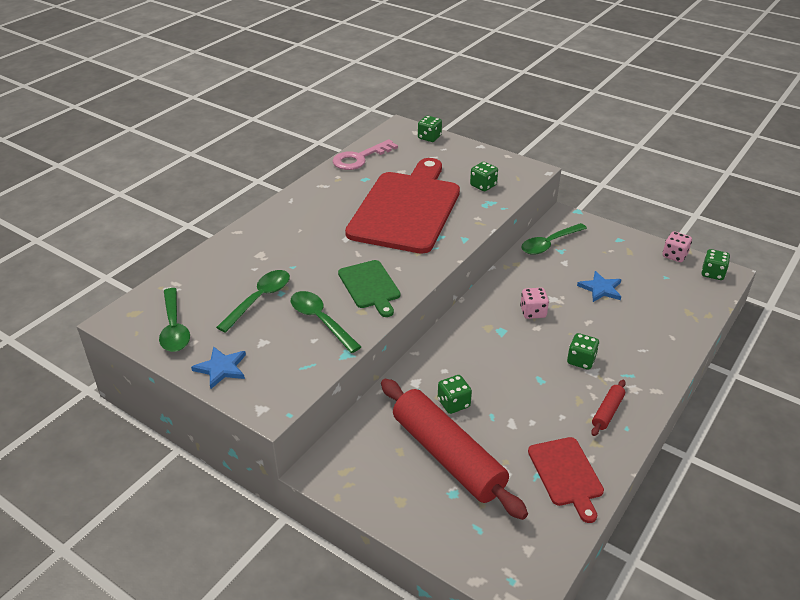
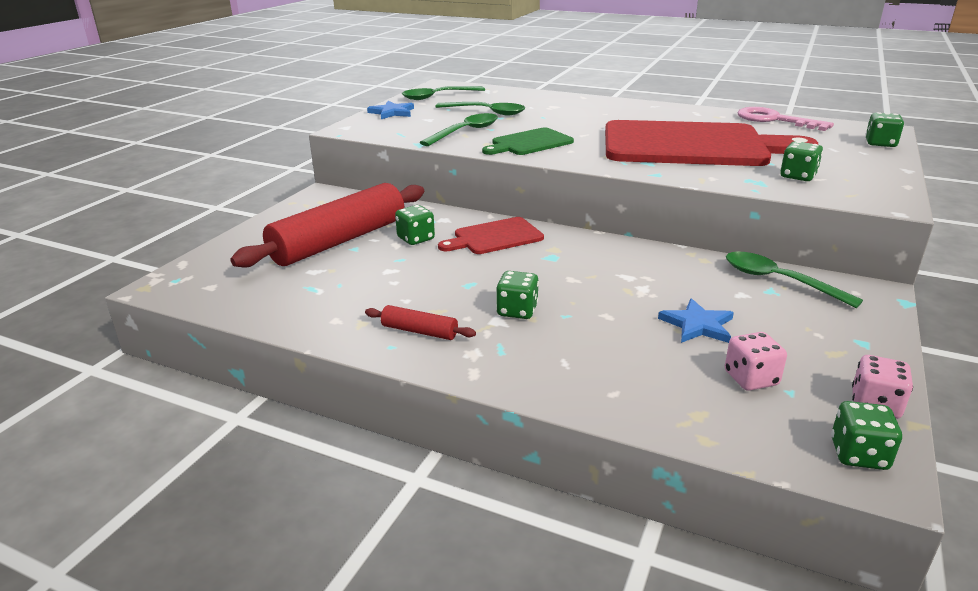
camera: 80 degrees right, 10 degrees down
(533, 312) = (602, 275): pink dice -> pink dice (751, 379)
(566, 474) = (310, 305): red cutting board -> red cutting board (495, 237)

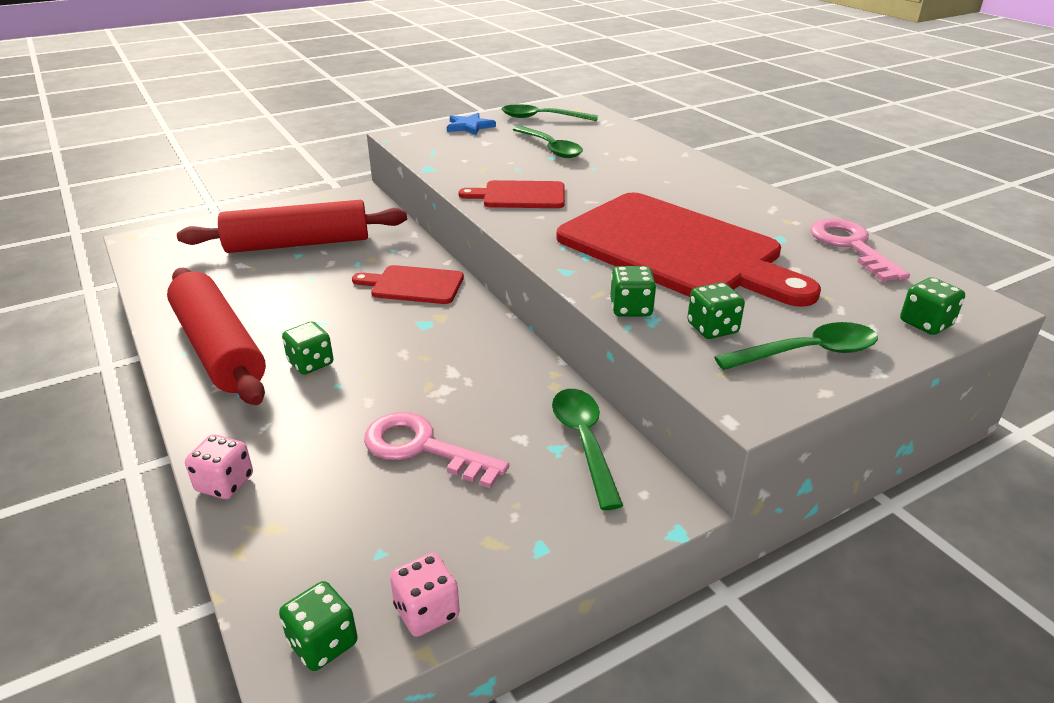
camera: 35 degrees right, 5 degrees up
(416, 239) = (352, 263): green dice -> green dice (631, 308)
(419, 331) = (219, 349): red rolling pin -> red rolling pin, size x2.39
(465, 132) = (489, 166): green spoon -> green spoon (807, 352)
(529, 143) = (520, 195): green cutting board -> red cutting board
(697, 325) = (423, 448): blue star -> pink key
(751, 379) = (370, 522): pink dice -> pink dice (225, 483)

